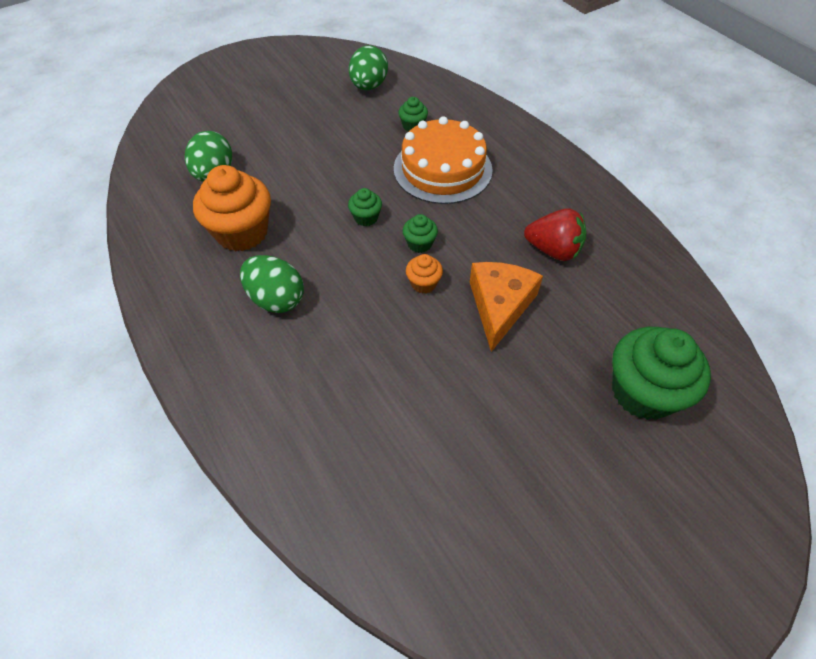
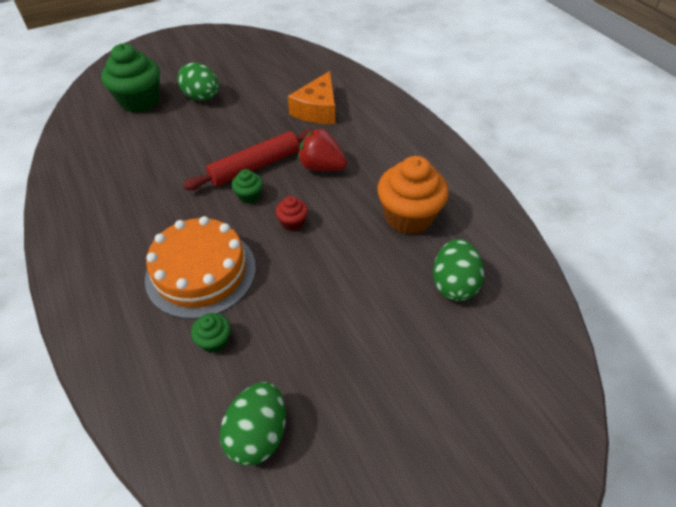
camera: 175 degrees left, 5 degrees down
(276, 299) = (370, 163): green egg -> green egg (202, 97)
(366, 218) = (292, 223): green cupcake -> red cupcake
(423, 283) = (255, 166): orange cupcake -> red rolling pin
(499, 306) = (203, 148): orange cheese -> orange cheese (317, 109)
(553, 250) = (138, 183): red strawberry -> red strawberry (321, 167)

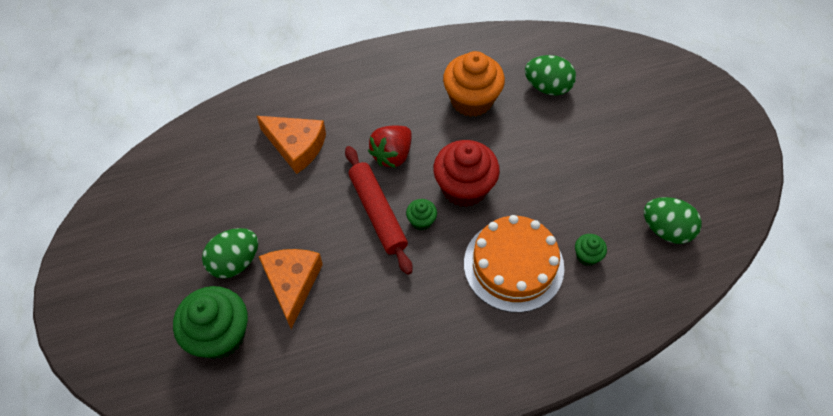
camera: 80 degrees left, 10 degrees up
(182, 128) = (292, 284): none -> orange cheese
(292, 223) = (464, 187): red cupcake -> red cupcake, size x2.14

